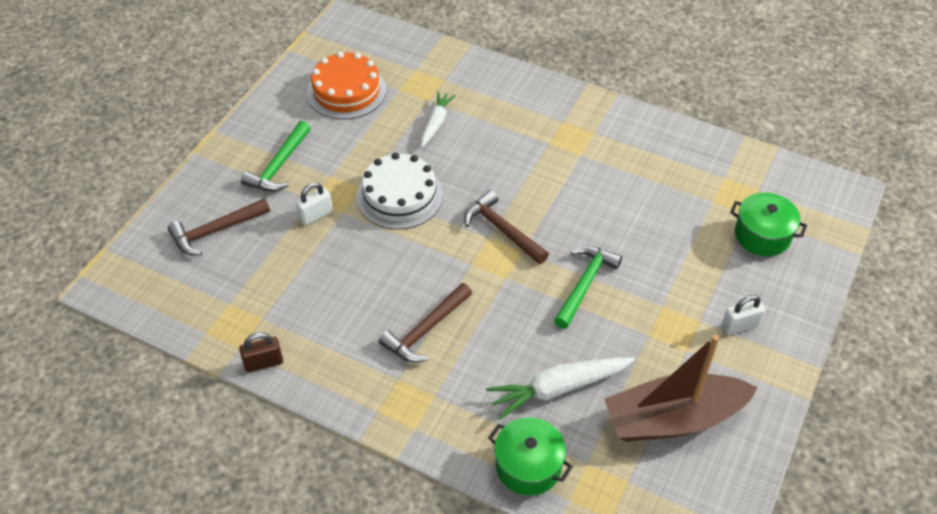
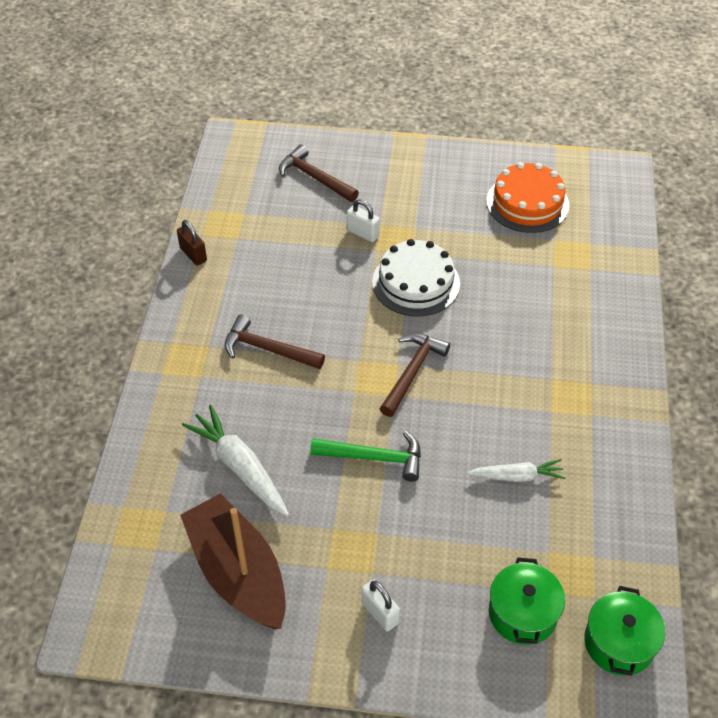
camera: 70 degrees right, 0 degrees up
(279, 166) = (407, 190): green hammer -> none
(436, 123) = (525, 280): white carrot -> white carrot (517, 476)
(528, 466) = (149, 465): green pot -> green pot (619, 643)

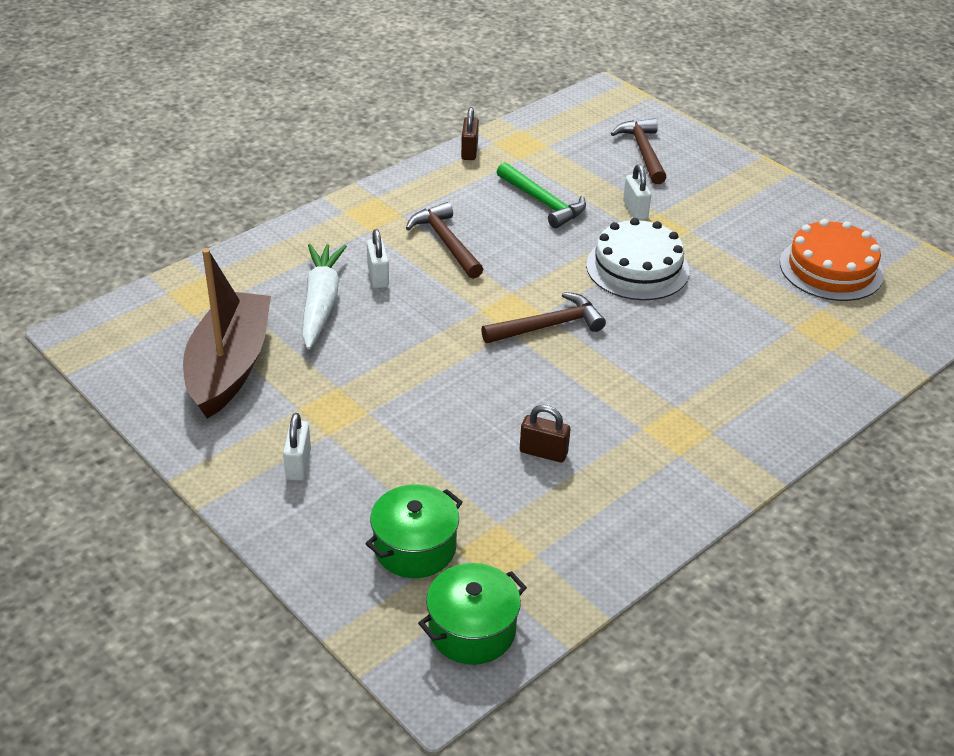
camera: 40 degrees right, 10 degrees down
(254, 414) = (378, 276): none -> white padlock
(374, 457) = (435, 362): green hammer -> green hammer (543, 202)
(517, 476) = (543, 452): white carrot -> brown padlock

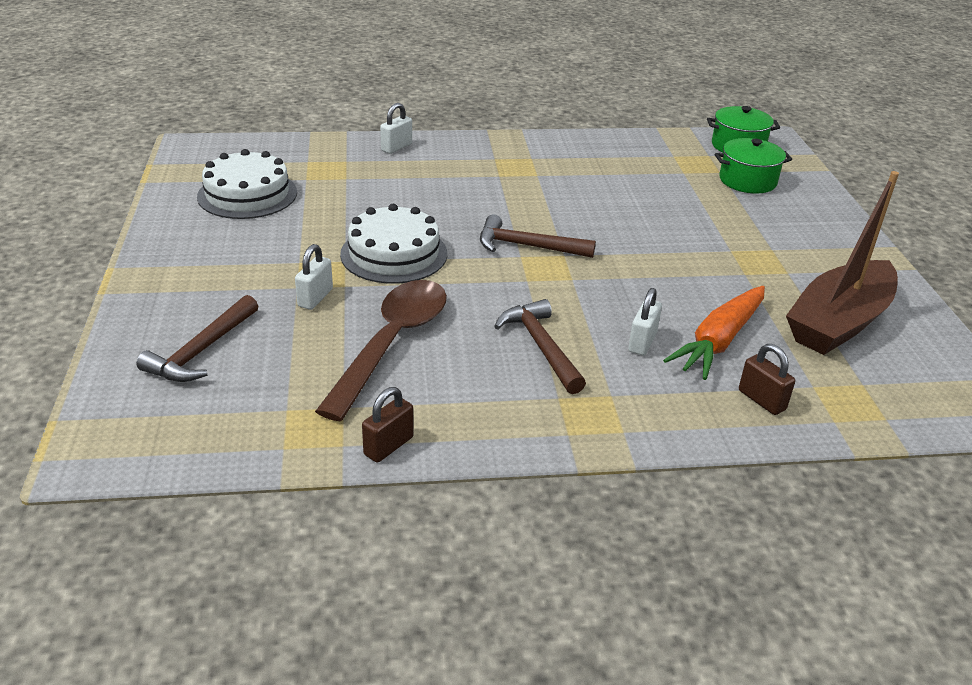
camera: 145 degrees left, 5 degrees down
(298, 464) = (806, 241): white padlock -> white padlock (396, 147)
(321, 303) = (719, 341): white carrot -> orange carrot
(446, 242) = (541, 346): brown hammer -> brown hammer turned 150 degrees clockwise
(543, 202) = (391, 344): green hammer -> brown spoon
(543, 452) = (619, 187): brown padlock -> brown padlock (761, 400)
(831, 269) = (247, 194): orange cake -> white cake

